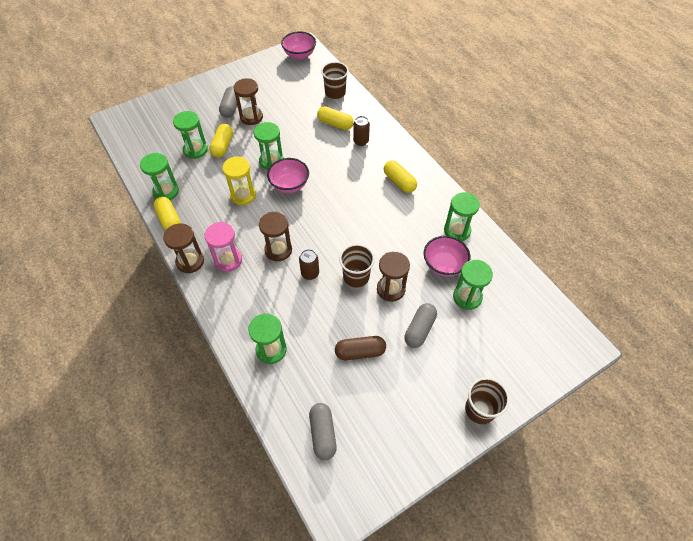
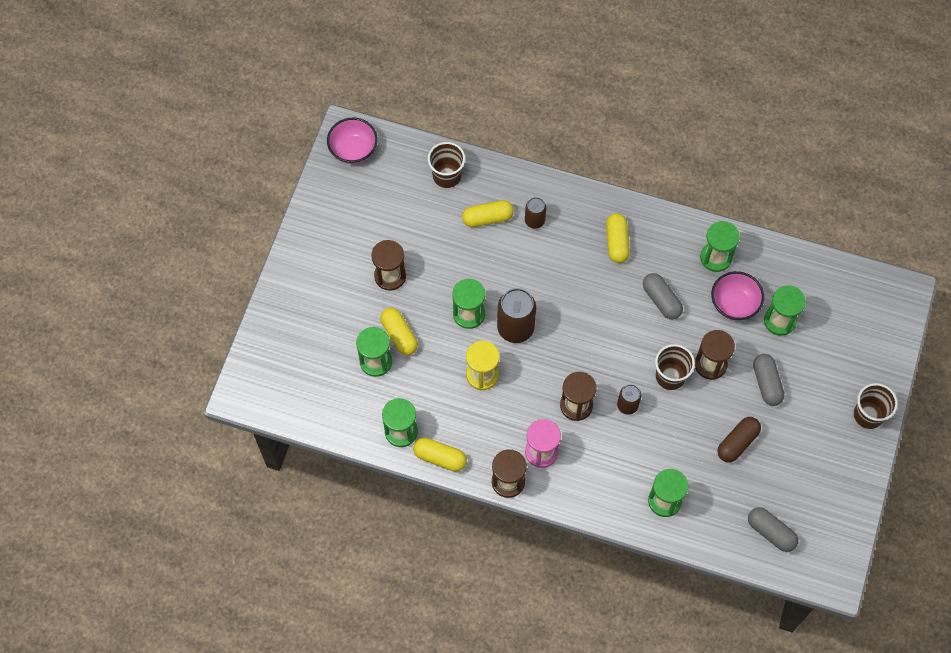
camera: 40 degrees left, 10 degrees up
(231, 107) = (354, 281): grey capsule -> grey capsule (661, 300)
(289, 185) = (515, 328): pink bowl -> brown can
(399, 182) = (617, 242): yellow capsule -> yellow capsule turned 75 degrees clockwise

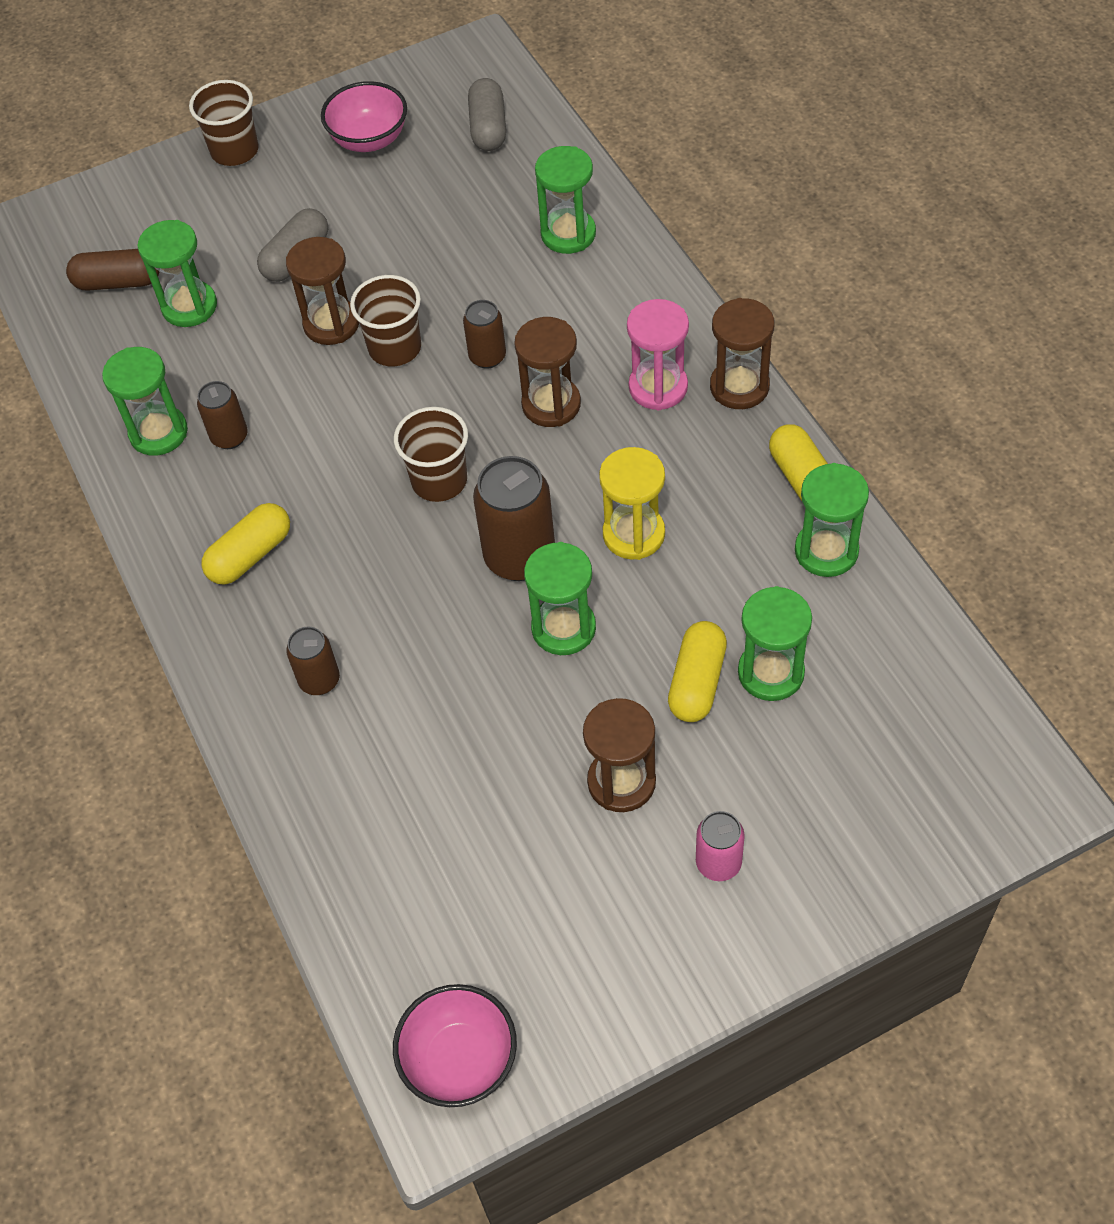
camera: 130 degrees left, 10 degrees down
(330, 277) = (718, 863): none -> pink can
(447, 176) = (362, 868): brown cup -> brown cup (439, 480)
(487, 218) = (380, 743): yellow capsule -> none
(661, 300) = (291, 438): grey capsule -> none
(686, 280) = (229, 437): none -> brown can
(734, 304) = (213, 364): pink bowl -> pink bowl (369, 139)
(737, 443) = (410, 227): brown capsule -> brown capsule (118, 282)

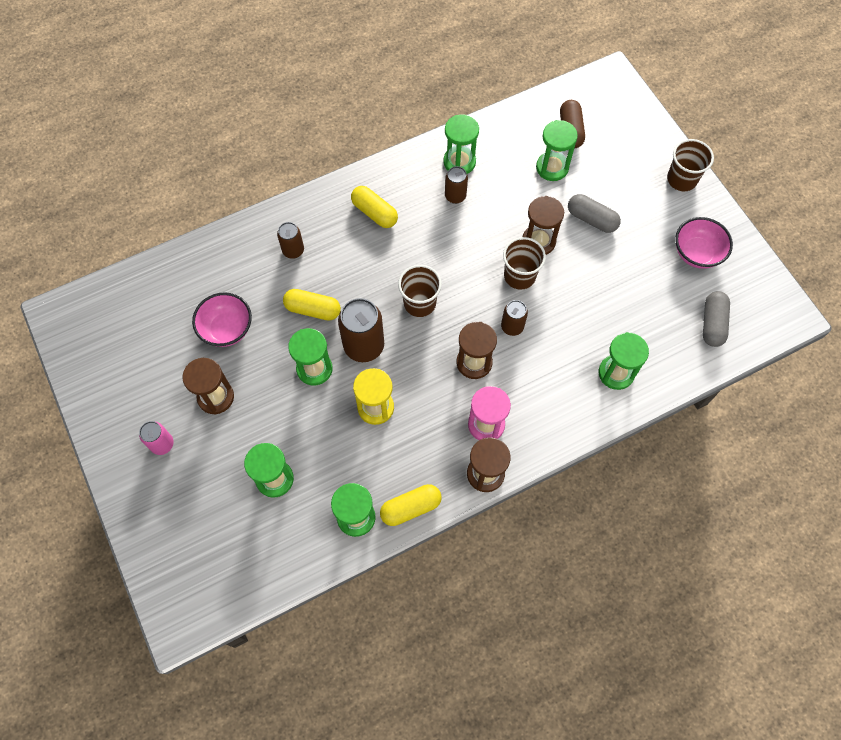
camera: 85 degrees right, 10 degrees up
(460, 1060) = (79, 322): pink bowl -> pink bowl (227, 329)
(488, 128) = (712, 323): grey capsule -> grey capsule turned 75 degrees counterclockwise
(697, 682) = (273, 438): yellow capsule -> yellow capsule (313, 309)

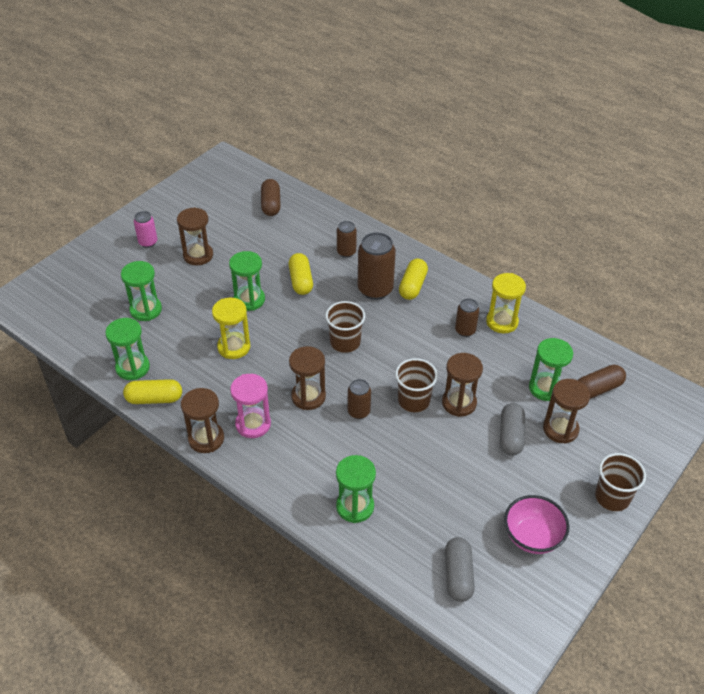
camera: 65 degrees right, 20 degrees down
(173, 293) = (271, 204): none -> brown capsule
(227, 329) = (257, 241): pink bowl -> none
(364, 346) = (285, 321): brown can -> brown can (375, 289)
(411, 508) = (154, 399): yellow capsule -> yellow capsule turned 45 degrees counterclockwise
(459, 162) = (502, 322): green hourglass -> yellow hourglass
(600, 179) = (560, 429): none -> brown hourglass
(712, 323) = (458, 575): grey capsule -> grey capsule turned 75 degrees counterclockwise

